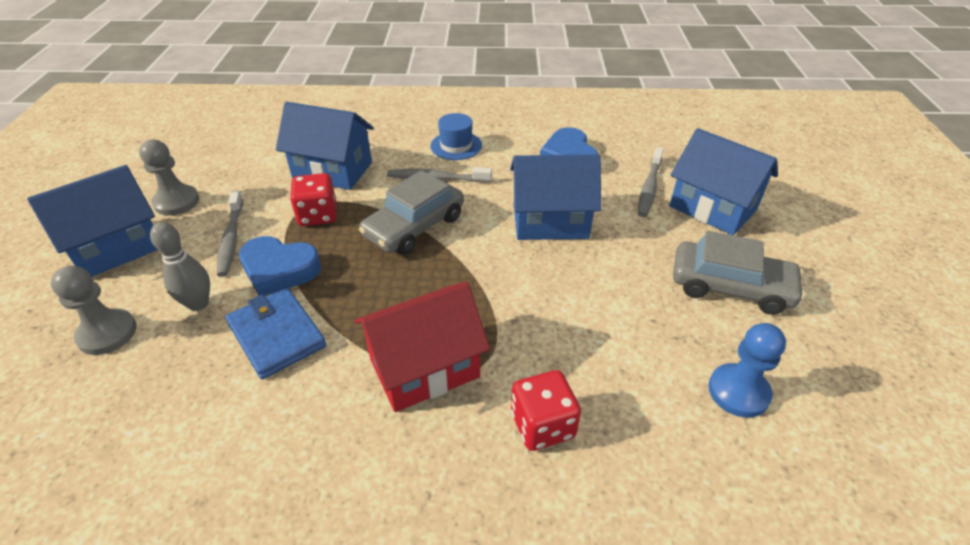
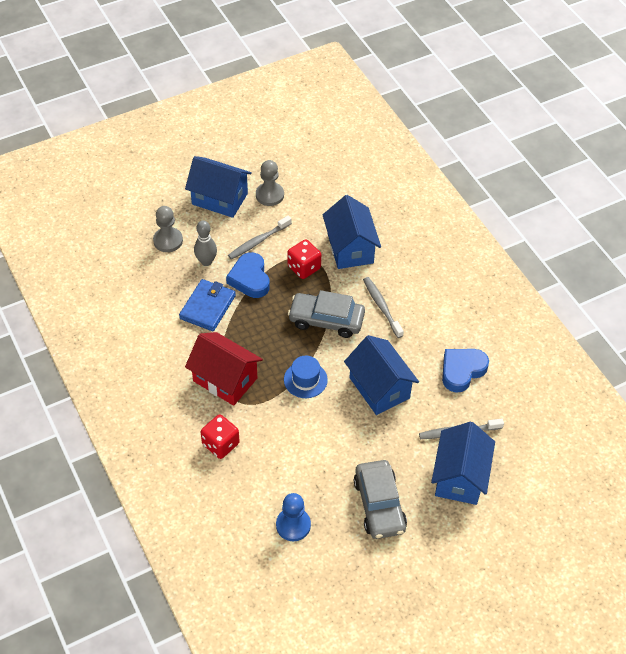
camera: 60 degrees right, 10 degrees up
(456, 146) = (427, 299): blue hat -> blue hat (305, 380)

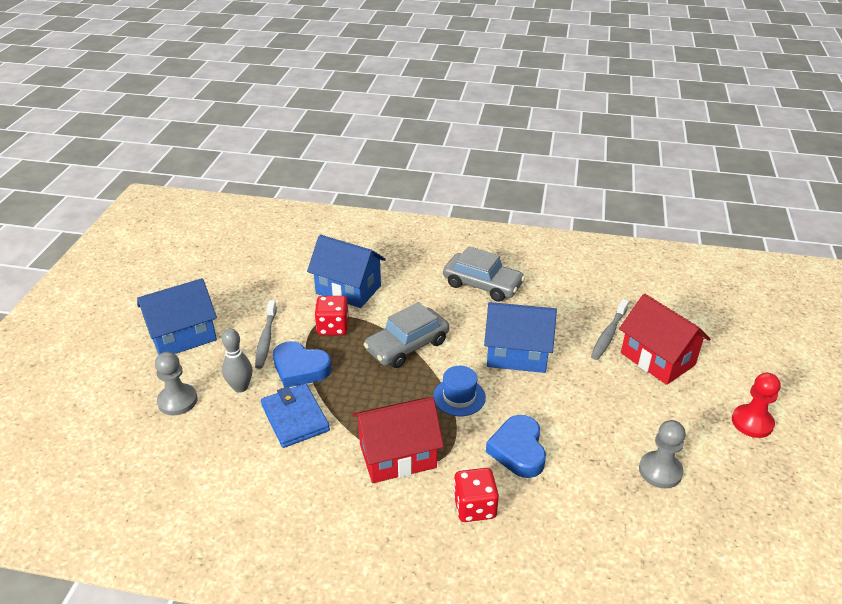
camera: 50 degrees left, 15 degrees down
(269, 195) = (226, 303): grey pawn -> grey pawn (660, 471)
(293, 525) = (626, 505): blue pawn -> none
(379, 505) = (649, 426): grey car -> grey car (482, 284)
(381, 307) = (431, 306): grey toothbrush -> none
(444, 568) = (752, 422): none -> red pawn
(459, 477) = (657, 359): blue house -> red house
(462, 371) = (547, 298): blue heart -> blue heart (518, 450)

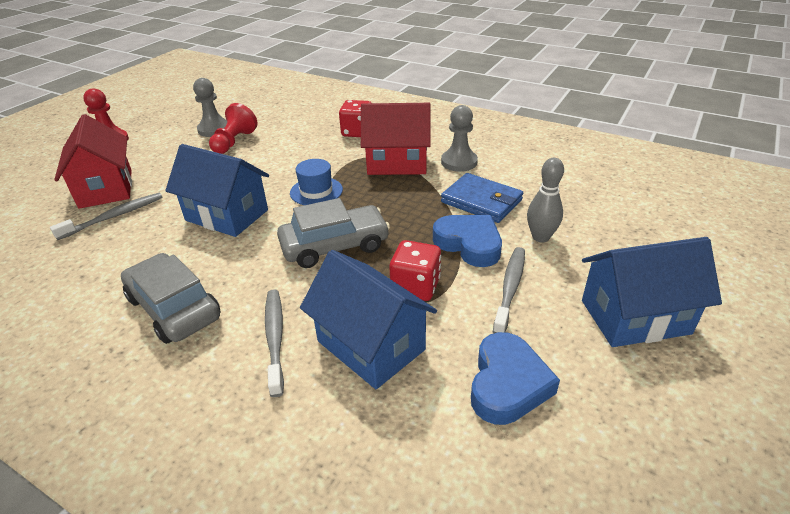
camera: 160 degrees left, 0 degrees up
(177, 401) = (613, 236): grey pawn -> grey pawn (459, 162)
(295, 418) = (481, 201): blue wallet -> blue wallet turned 45 degrees counterclockwise
(406, 282) = (275, 338): none -> grey toothbrush
(518, 450) = (299, 152): blue heart -> blue heart (507, 384)
(610, 452) = (234, 142): none -> red pawn

